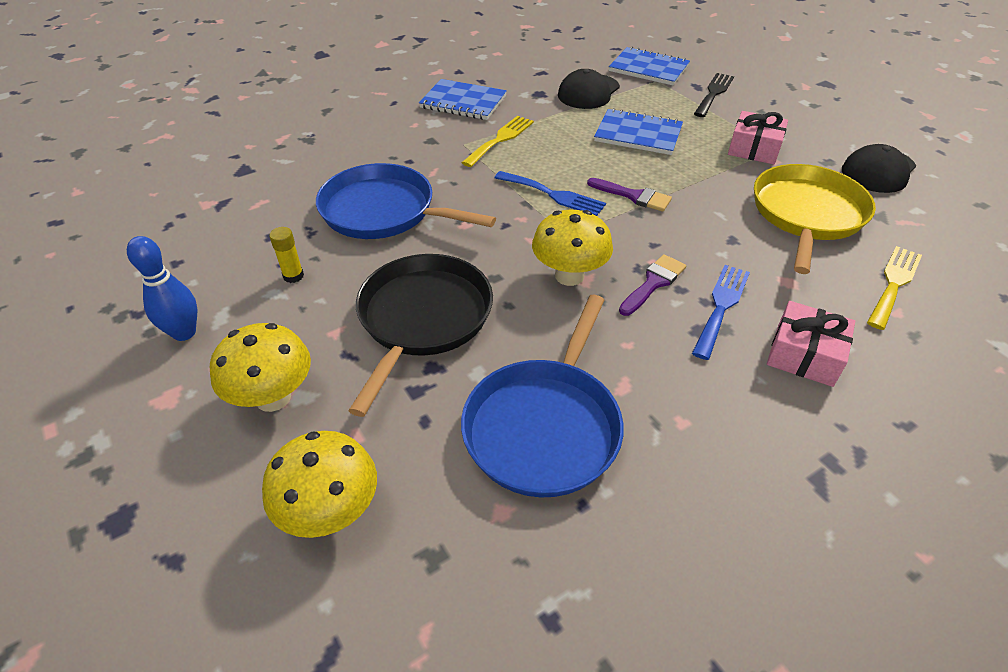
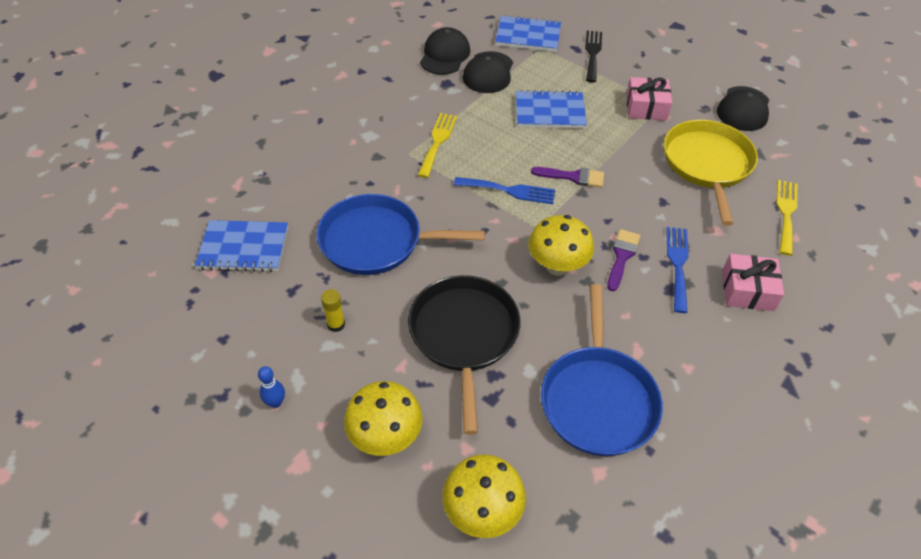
camera: 20 degrees left, 5 degrees up
(184, 333) = (275, 402): blue bowling pin -> blue bowling pin, size x0.62
(463, 102) = (384, 107): blue notebook -> blue notebook (243, 248)
(550, 71) = (445, 55): none -> black cap

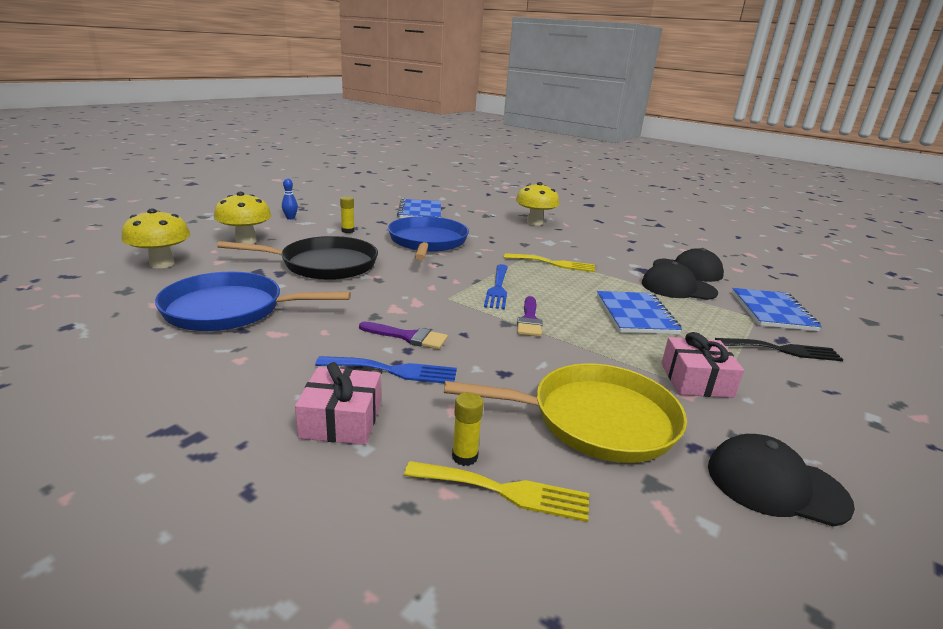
camera: 85 degrees right, 25 degrees down
(557, 266) = (396, 303): yellow mushroom -> yellow mushroom (534, 223)
(763, 228) = (464, 457): none -> yellow glue stick

